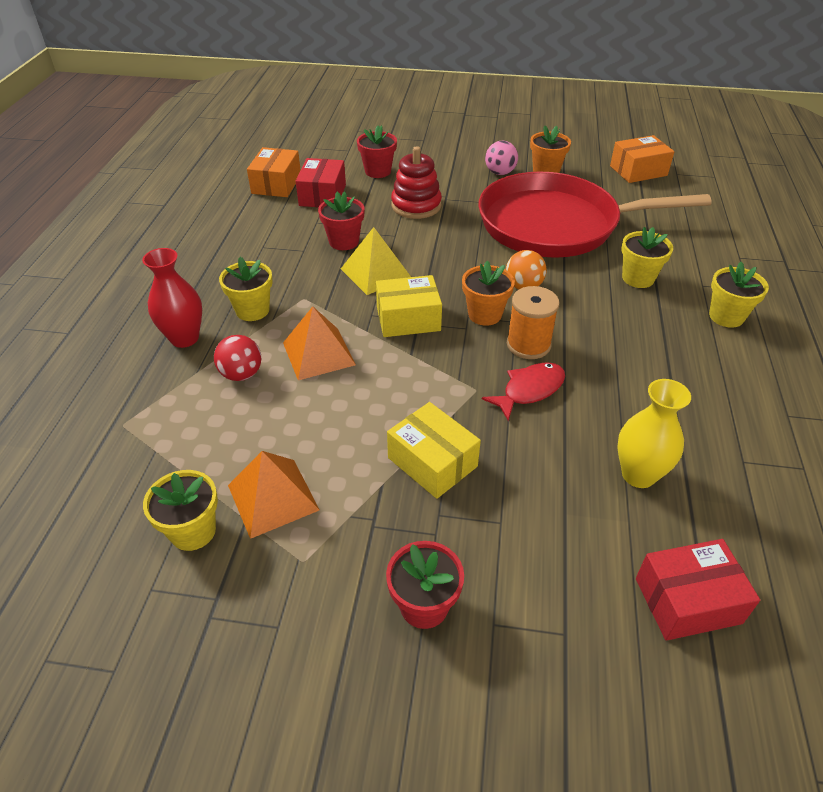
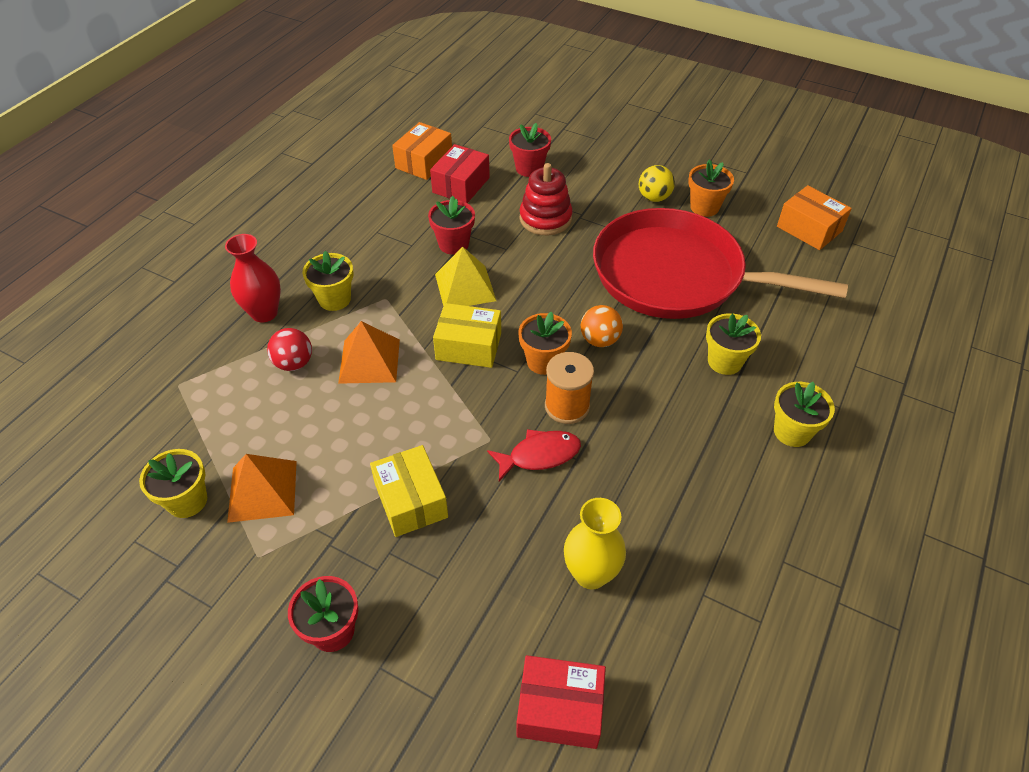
camera: 20 degrees right, 5 degrees up
(500, 173) = (654, 198): pink ball -> yellow ball
(638, 171) = (809, 229): orange box -> orange box turned 45 degrees clockwise

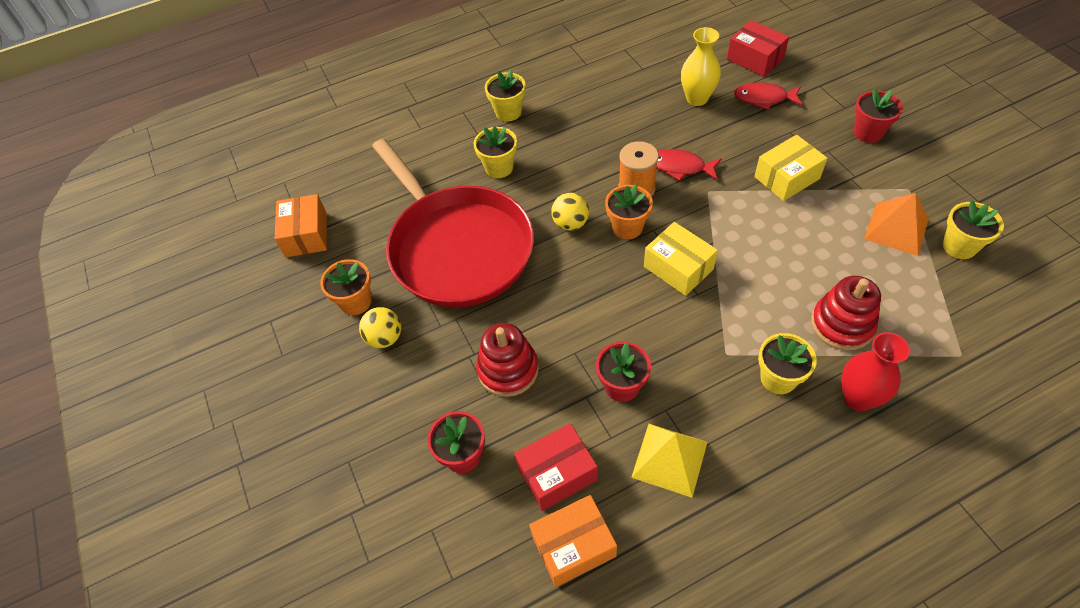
camera: 140 degrees left, 5 degrees up
(294, 363) = (842, 324): red ball -> red stacking toy
(369, 361) = (771, 295): orange pyramid -> none
(411, 500) = (787, 178): yellow box -> yellow box turned 45 degrees clockwise
(465, 287) = (644, 328): yellow pyramid -> yellow pyramid (669, 459)
(502, 623) = (763, 98): none -> red fish
(599, 340) = (570, 223): orange ball -> yellow ball

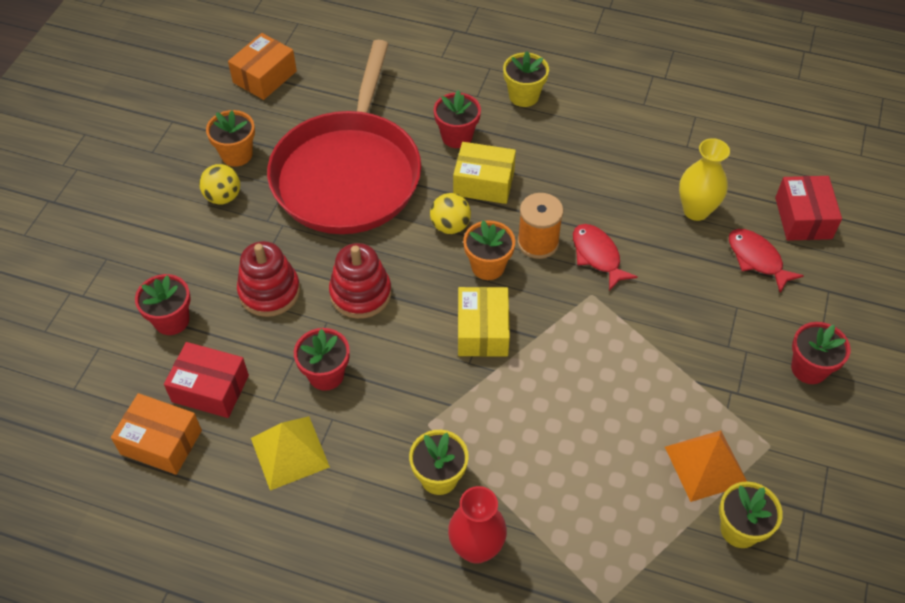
camera: 40 degrees right, 0 degrees up
(499, 168) = (457, 137): yellow flower pot -> red flower pot
(787, 178) = (674, 341): yellow box -> yellow box (484, 183)
(842, 324) = (544, 489): red stacking toy -> red stacking toy (360, 293)

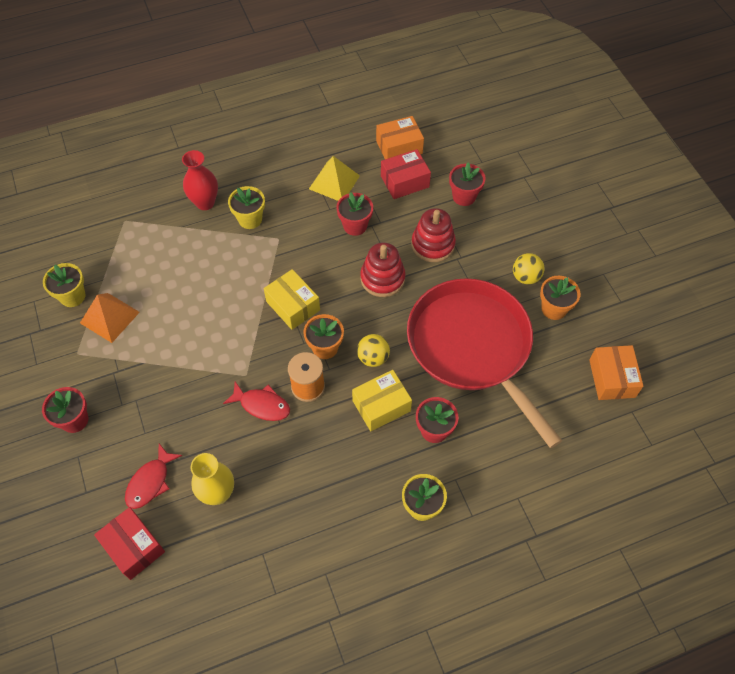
camera: 140 degrees right, 5 degrees up
(757, 259) = (150, 482): red fish -> red fish turned 105 degrees clockwise

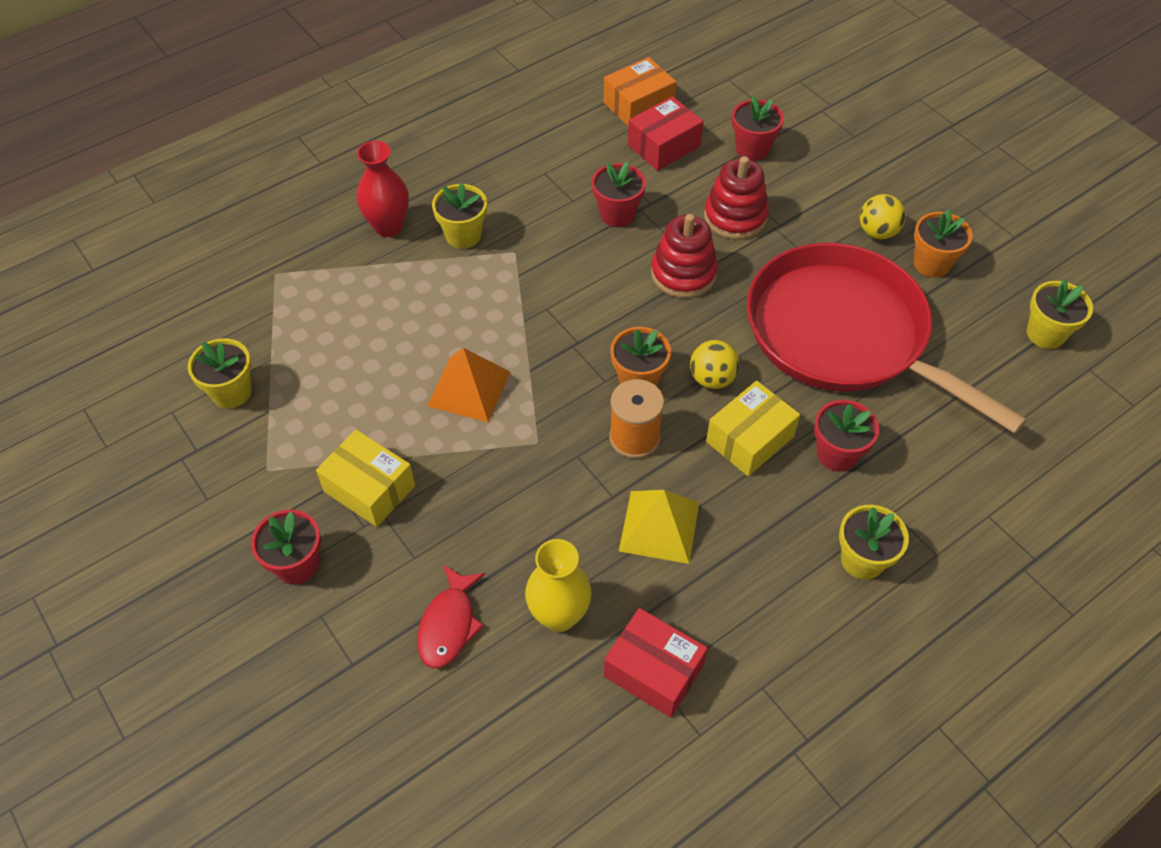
camera: 15 degrees left, 5 degrees down
(109, 317) = (300, 409): orange pyramid -> orange pyramid (469, 388)
(133, 547) = (457, 725): red box -> red box (653, 671)
(262, 405) = (577, 477): red fish -> none
(293, 306) = (570, 335): yellow box -> yellow box (369, 488)
(334, 182) = (565, 165): yellow pyramid -> yellow pyramid (659, 526)
(612, 378) = (1045, 334): orange box -> yellow flower pot

